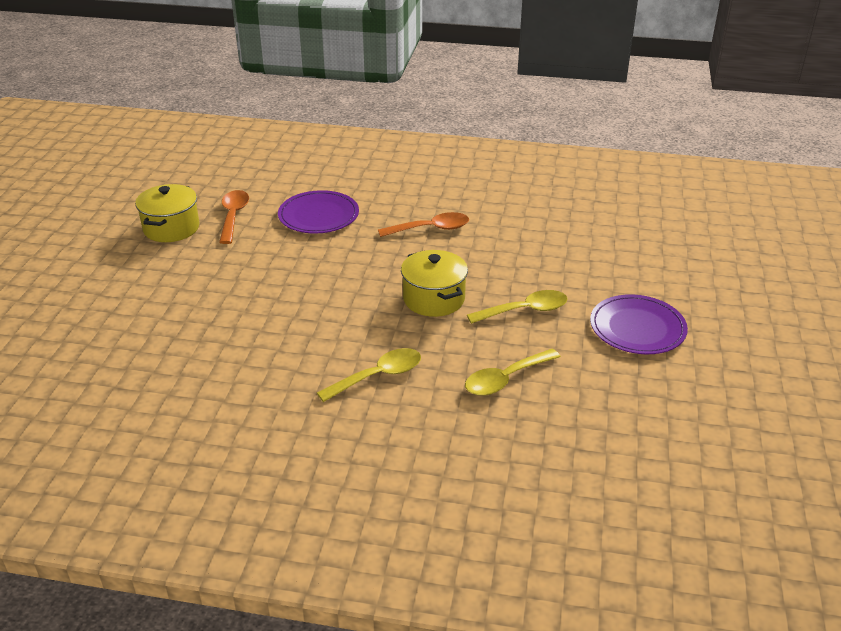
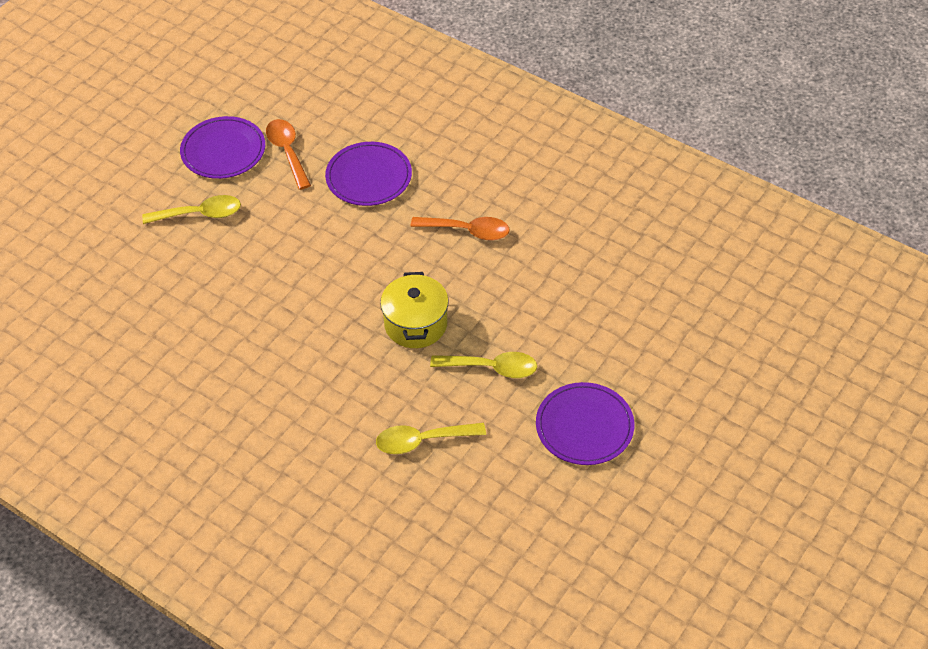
camera: 25 degrees right, 15 degrees up
(171, 228) = (223, 150): yellow pot -> purple plate
(233, 216) = (287, 152): orange spoon -> orange spoon turned 45 degrees counterclockwise
(378, 376) = (314, 397): yellow spoon -> yellow spoon (200, 214)

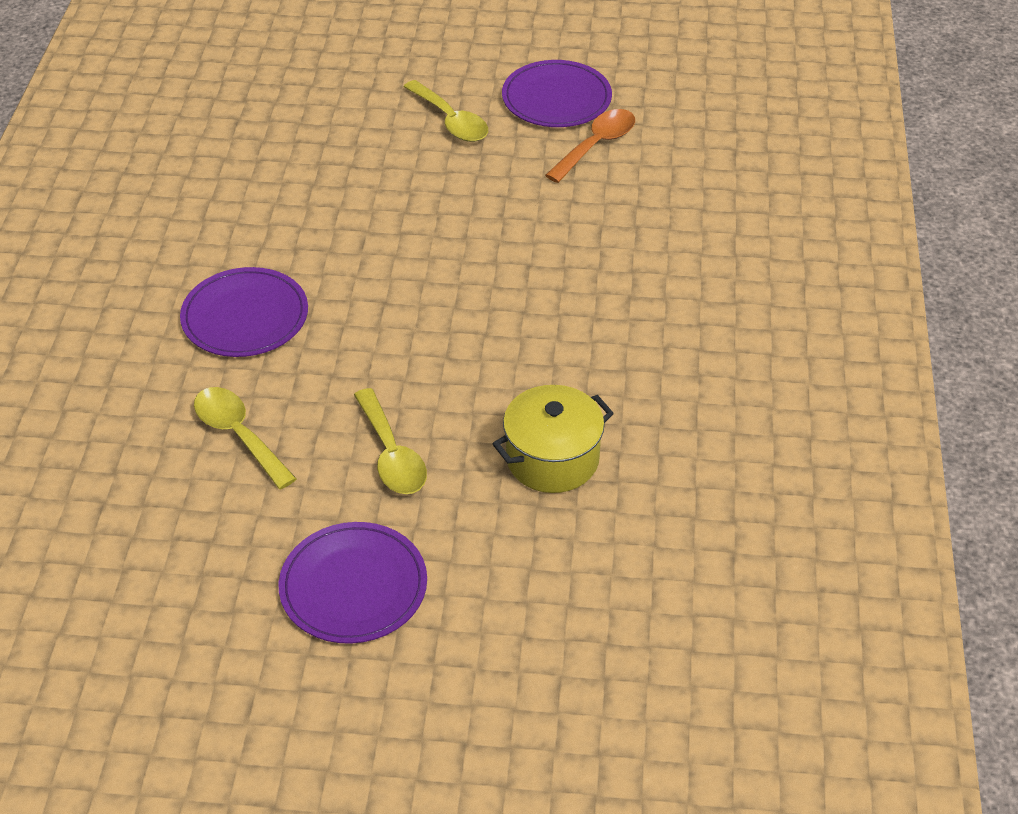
camera: 60 degrees right, 5 degrees down
(369, 177) = (614, 224): purple plate -> purple plate (245, 316)
(416, 324) = (414, 357): yellow pot -> yellow pot (552, 459)
(467, 231) = (598, 343): orange spoon -> none

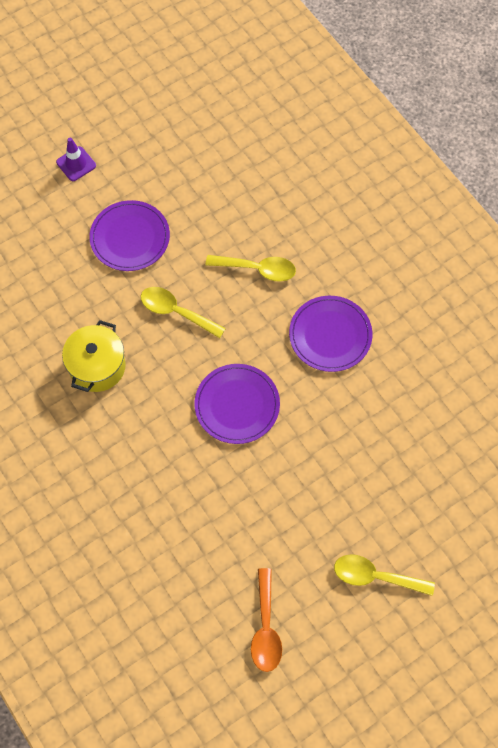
camera: 140 degrees right, 20 degrees up
(318, 757) = (76, 164): none -> purple traffic cone
(556, 98) = (331, 657): purple plate -> purple plate (237, 405)

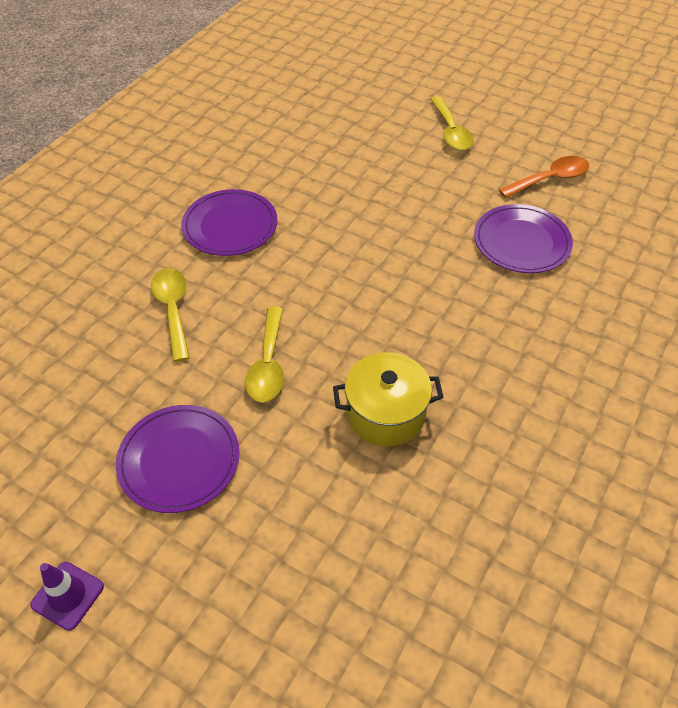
camera: 115 degrees left, 15 degrees down
(237, 405) = (353, 269): purple plate -> purple plate (521, 242)

